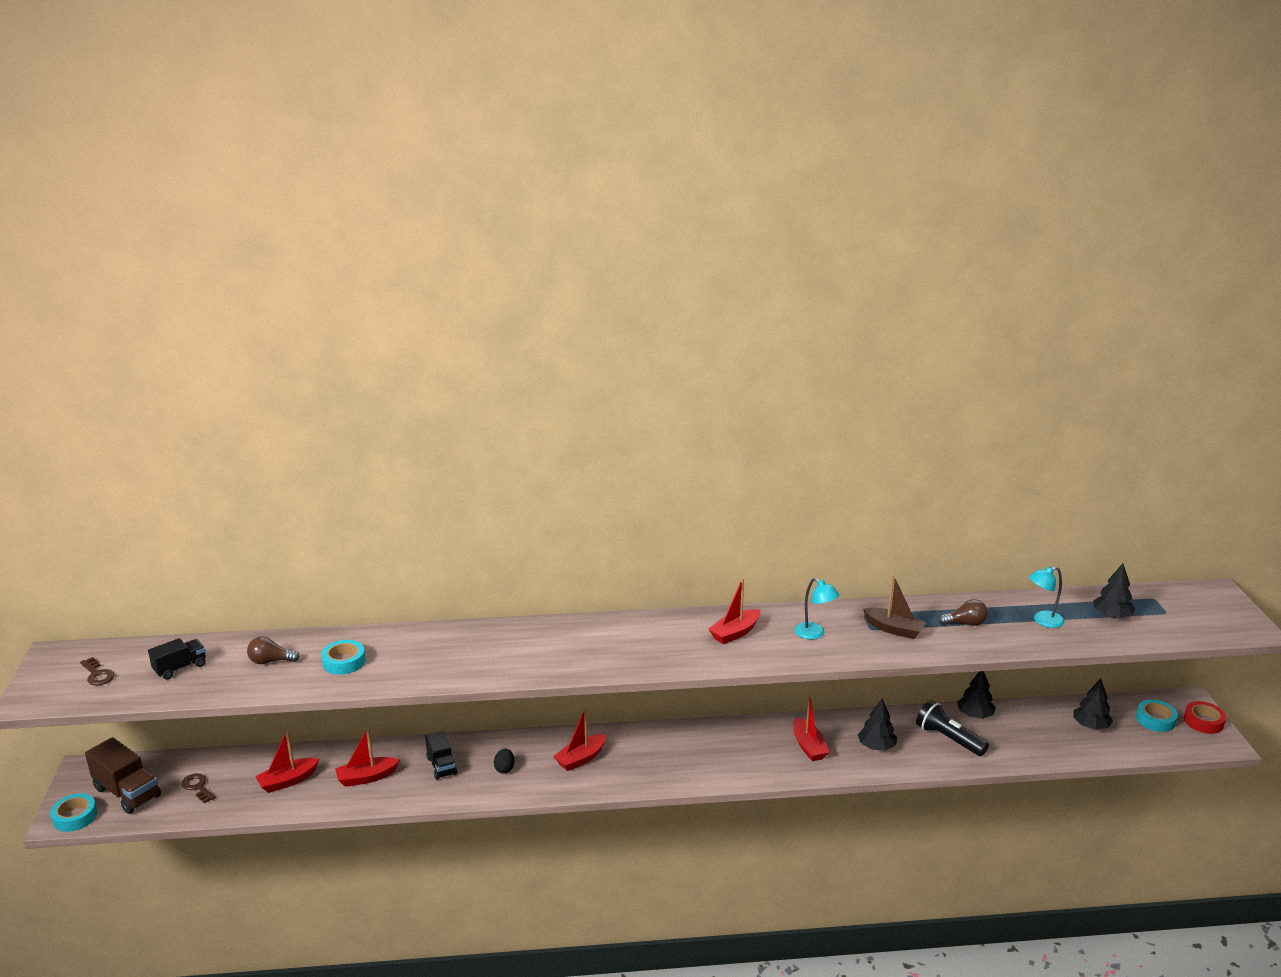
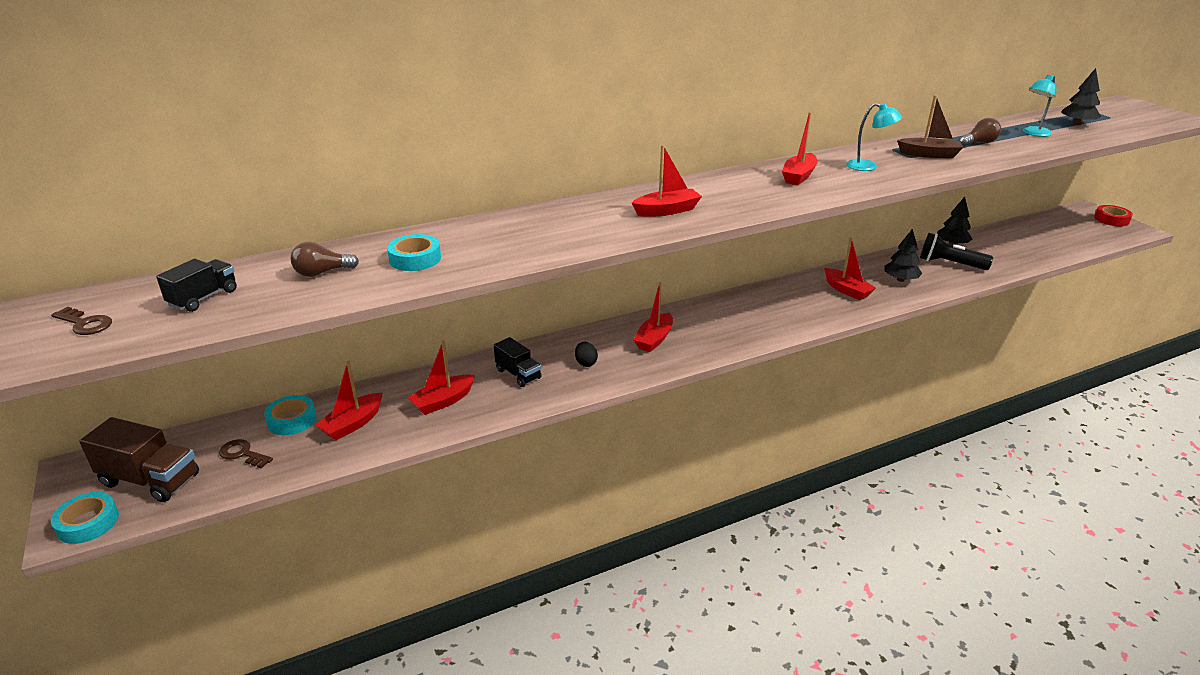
camera: 20 degrees left, 5 degrees up
(579, 651) = (667, 211): none -> red boat
(1090, 726) = (1041, 236): black tree -> none
(1155, 720) = (1079, 224): turquoise tape -> turquoise tape (292, 420)

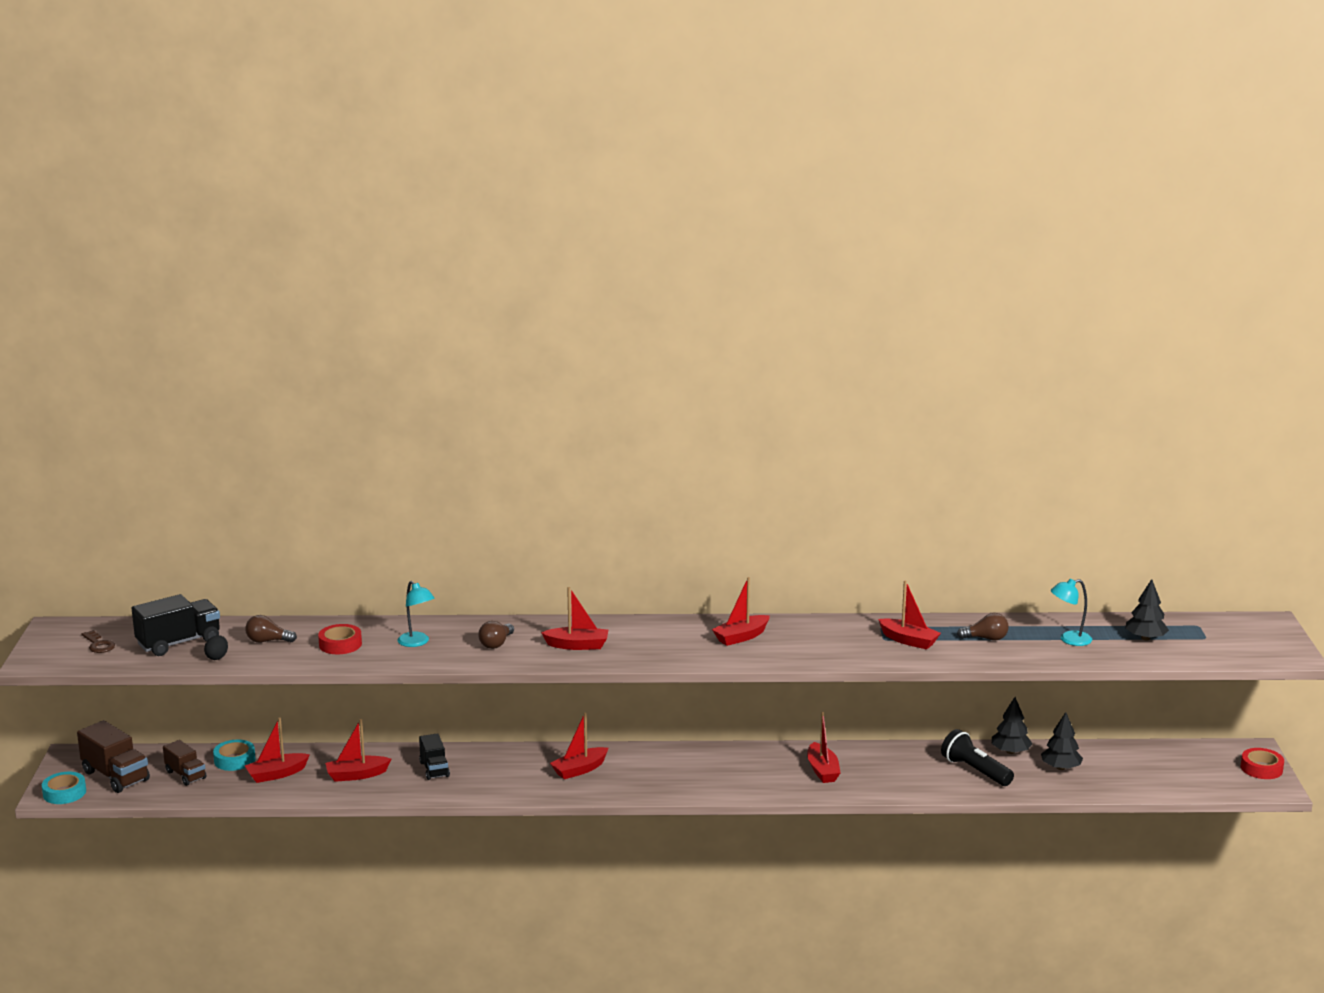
camera: 25 degrees right, 10 degrees down
(203, 298) = (179, 643): black truck -> black truck, size x1.60
(242, 454) = (186, 775): brown key -> brown truck
(415, 259) = (340, 644): turquoise tape -> red tape
(586, 225) = (496, 644): none -> brown light bulb
(586, 363) = (499, 774): black egg -> black egg (217, 657)
(868, 167) = (824, 641): turquoise lamp -> turquoise lamp (417, 643)
(900, 279) = (895, 773): black tree -> black tree (1060, 768)
(929, 154) = (908, 640): brown boat -> red boat

